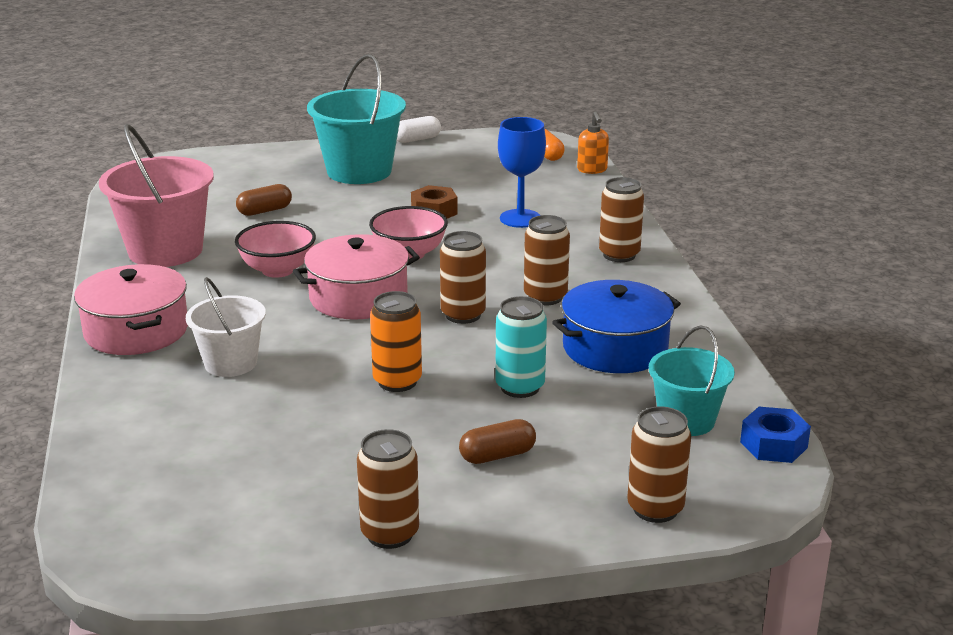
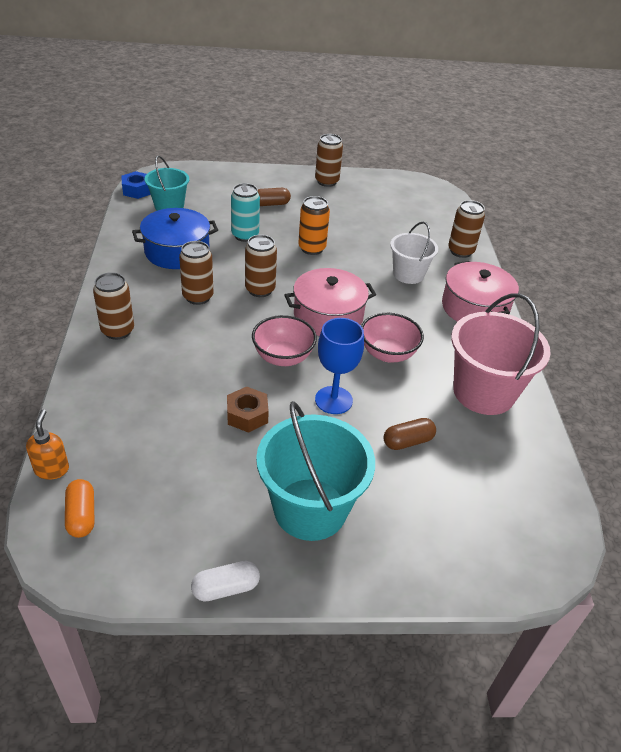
camera: 175 degrees left, 15 degrees up
(520, 218) = (172, 391): blue goblet -> blue goblet (333, 400)
(655, 509) = (212, 175): brown can -> brown can (460, 251)

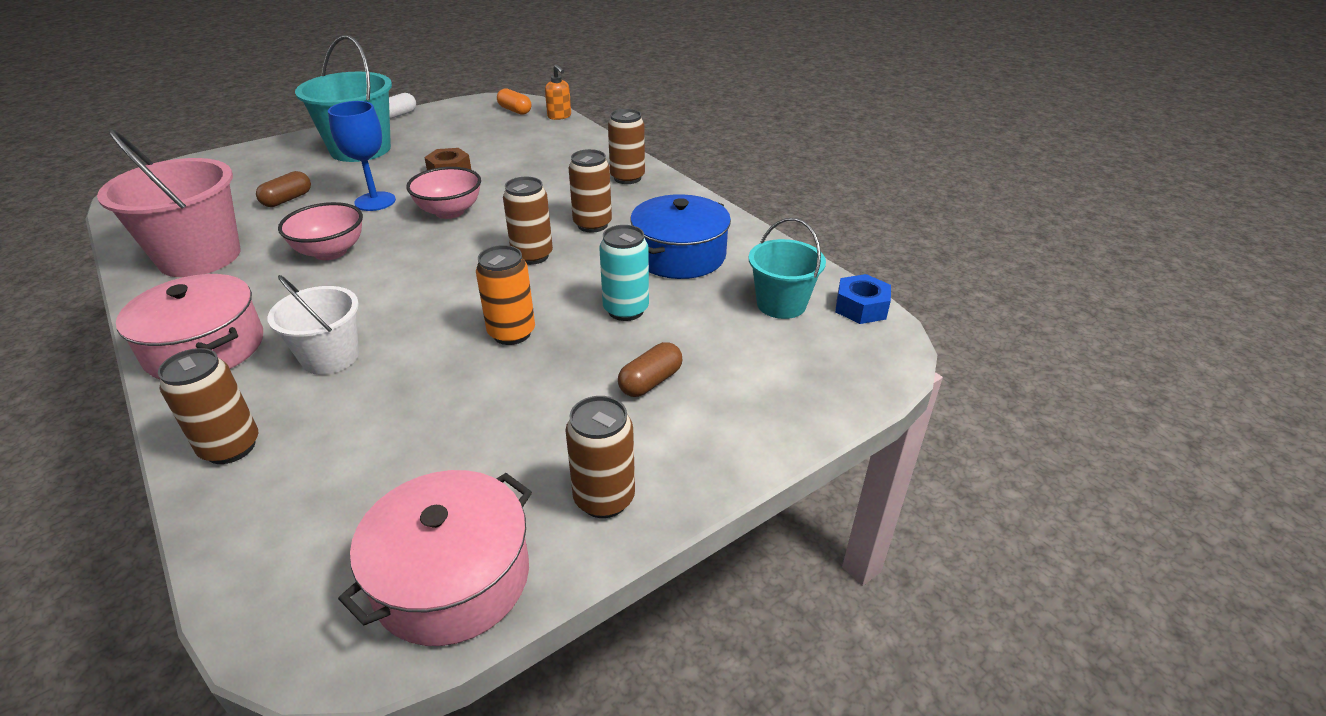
camera: 150 degrees right, 5 degrees down
(328, 316) = (425, 261): pink pot -> pink pot (452, 578)

